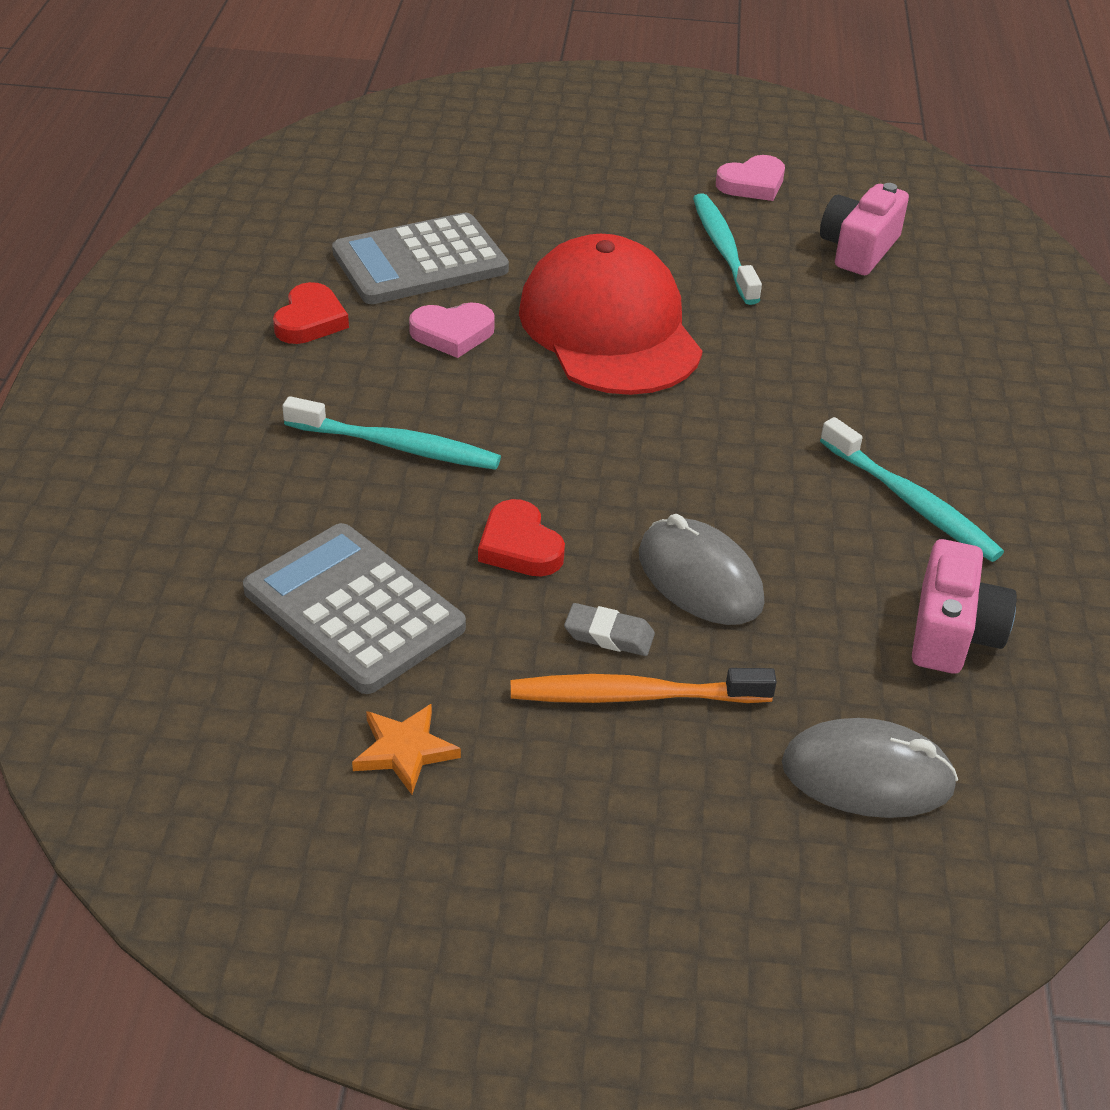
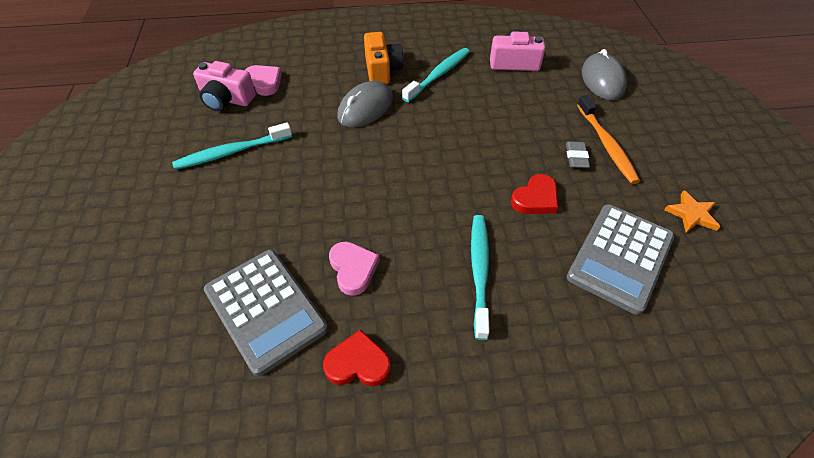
camera: 100 degrees left, 10 degrees up
(609, 328) = (328, 192): red cap -> none
(699, 578) = (523, 133): grey mouse -> grey mouse (365, 108)
(752, 184) = (151, 146): pink heart -> pink heart (264, 82)
(935, 428) = (382, 70): none -> orange camera

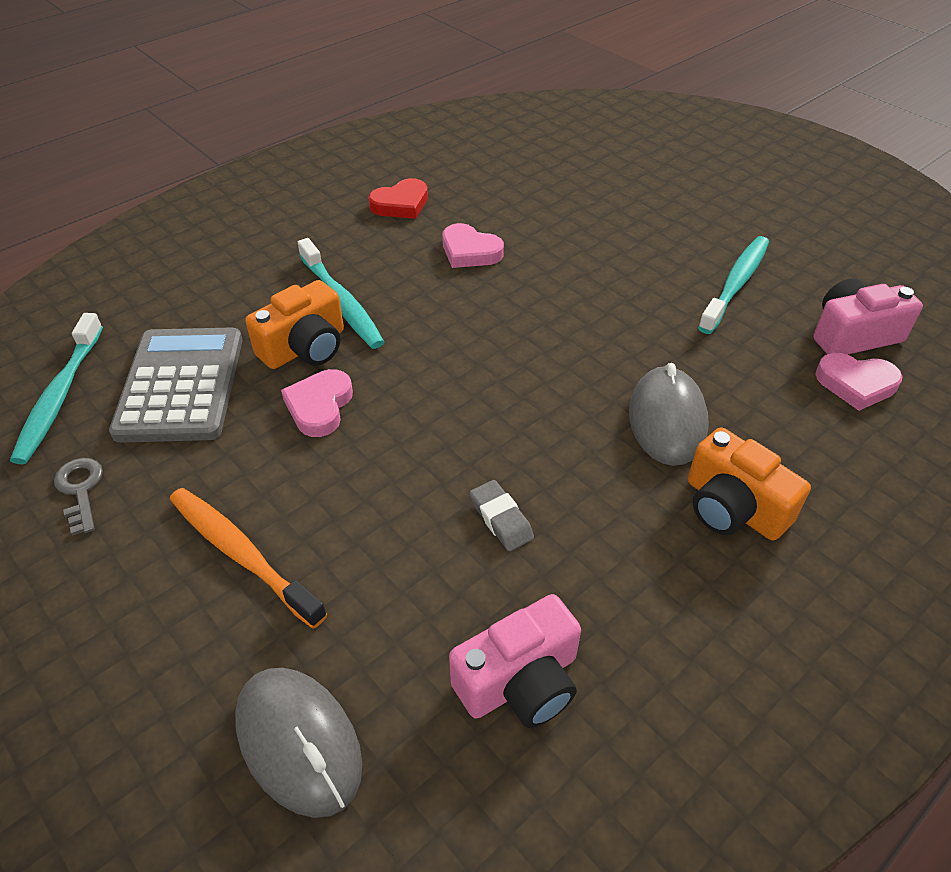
camera: 145 degrees right, 5 degrees down
(265, 310) = (512, 199): grey calculator -> none
(438, 75) = (631, 553): turquoise toothbrush -> turquoise toothbrush (60, 396)
(525, 245) = (305, 347): none -> orange camera
(535, 199) = (319, 406): red heart -> pink heart
(576, 157) = (286, 501): grey eraser -> grey eraser (501, 519)
(691, 214) = (80, 490): orange star -> grey key

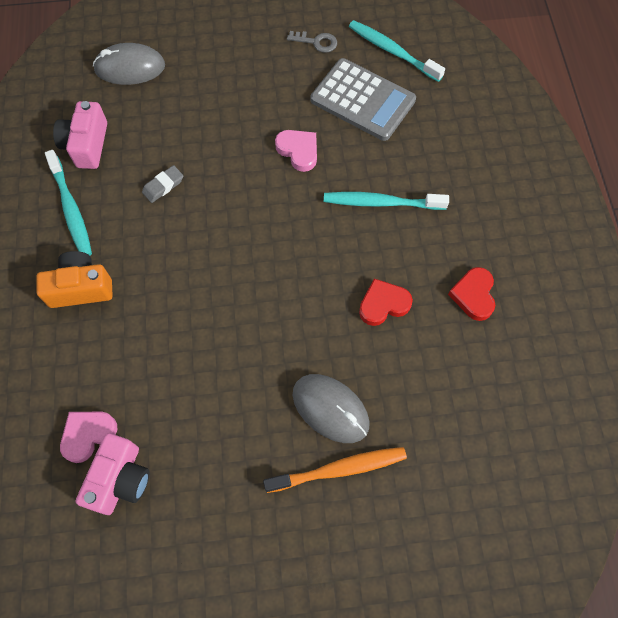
camera: 125 degrees right, 20 degrees up
(242, 554) = (229, 83): orange toothbrush -> orange toothbrush (339, 469)
(305, 347) = (352, 166): orange camera -> none
(470, 251) = (383, 304): pink heart -> red heart
(501, 519) = (163, 186): grey eraser -> grey eraser turned 45 degrees counterclockwise
(667, 420) = (154, 304): grey mouse -> grey mouse (330, 409)
(735, 284) = (222, 450): turquoise toothbrush -> turquoise toothbrush (71, 209)

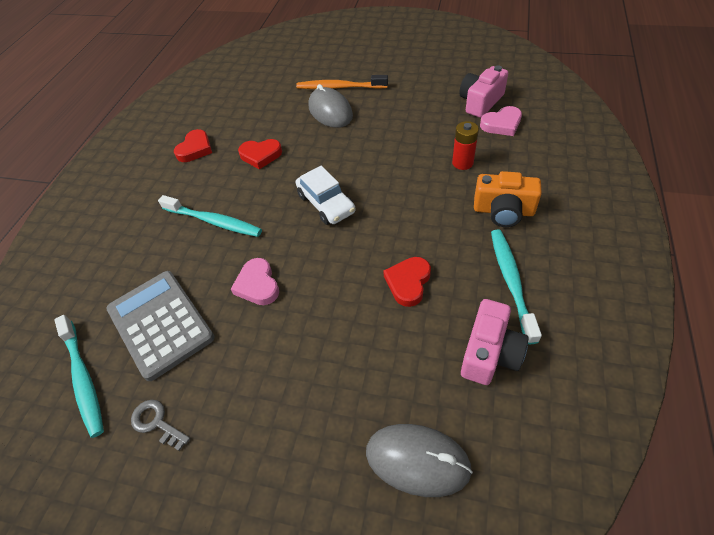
camera: 155 degrees left, 15 degrees down
(132, 349) = (462, 163): none -> red battery
(163, 186) = (408, 283): grey eraser -> red heart
(272, 253) = (326, 203): none -> white car

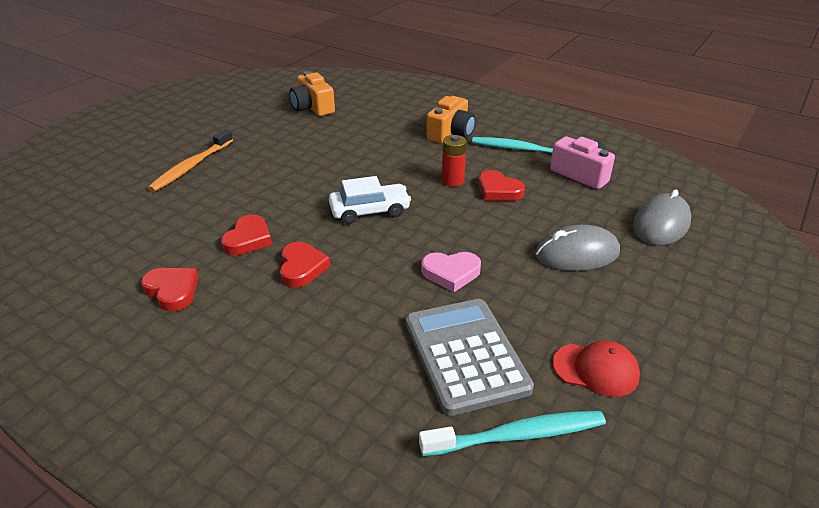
camera: 75 degrees left, 15 degrees down
(156, 422) = (596, 369): grey key -> red cap
(160, 324) = (465, 355): grey calculator -> grey calculator turned 90 degrees clockwise
(214, 221) = (330, 292): turquoise toothbrush -> none
(237, 195) = (302, 268): none -> red heart
(330, 111) = (226, 180): grey mouse -> grey mouse (577, 254)
(462, 163) = (381, 134): red battery -> red battery (452, 181)
(480, 102) = (312, 107): pink camera -> orange camera
(501, 124) = (352, 107): pink heart -> none

